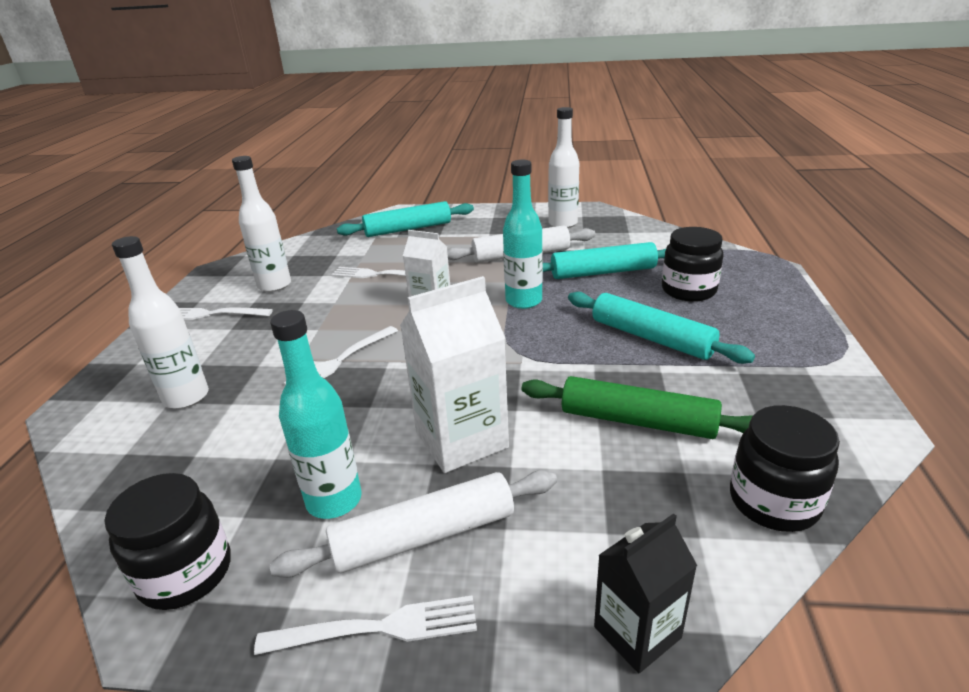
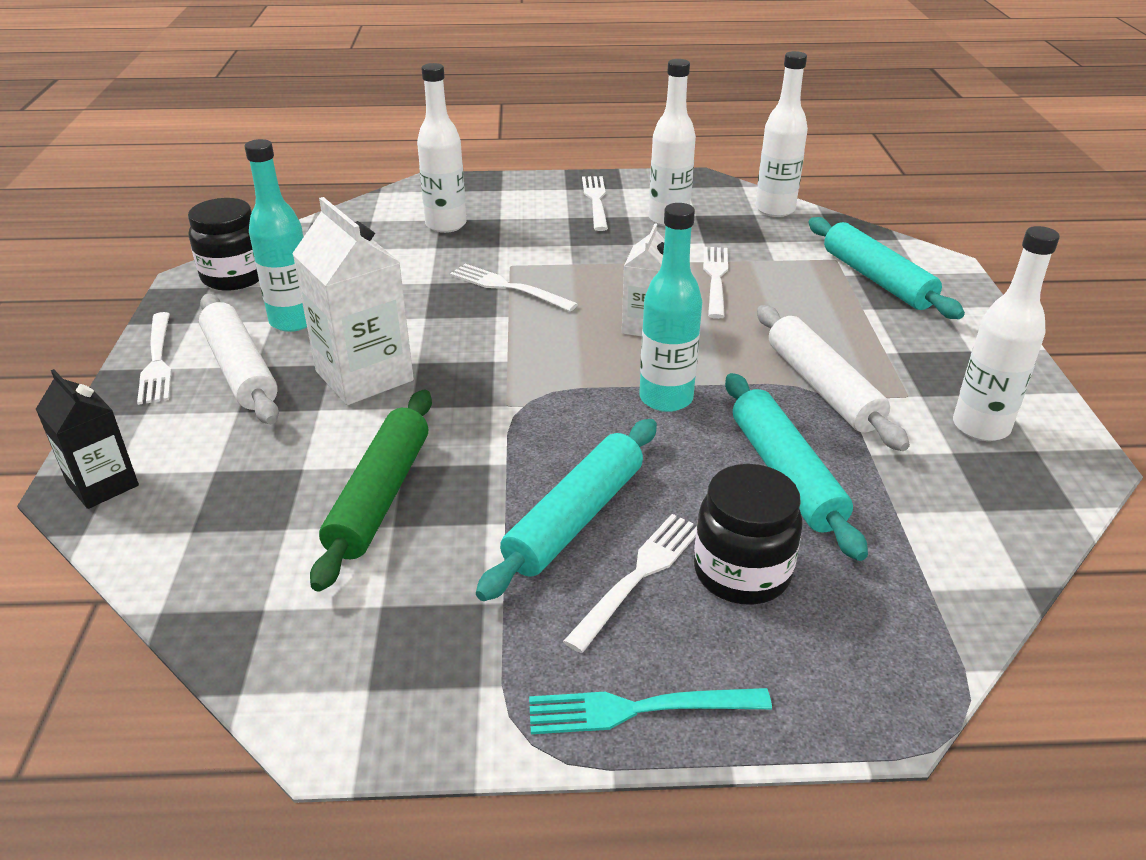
camera: 80 degrees right, 5 degrees up
(293, 248) = (775, 209): none -> white bottle
(699, 319) = (639, 575): none -> white fork
(773, 502) = (222, 594): black jar -> none
(801, 325) = (637, 709): none -> turquoise fork

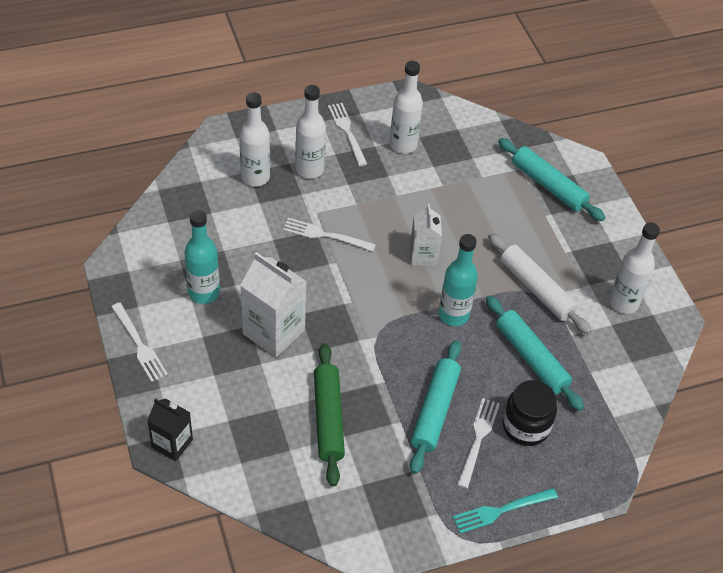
camera: 20 degrees left, 15 degrees up
(235, 276) = (140, 258): black jar -> none
(240, 370) = (196, 342): white rolling pin -> none
(715, 278) = (451, 202): white fork -> none
(775, 209) = (470, 122): white bottle -> white bottle (309, 169)

